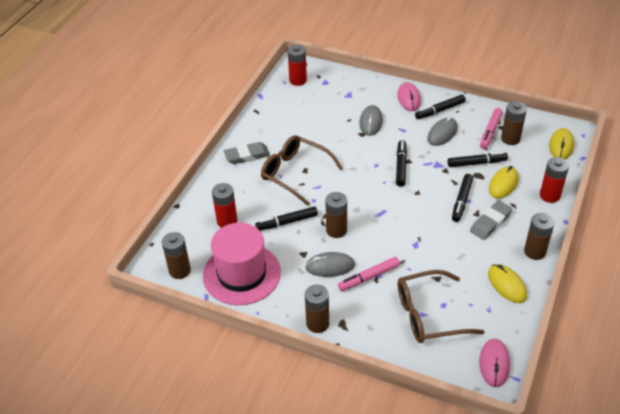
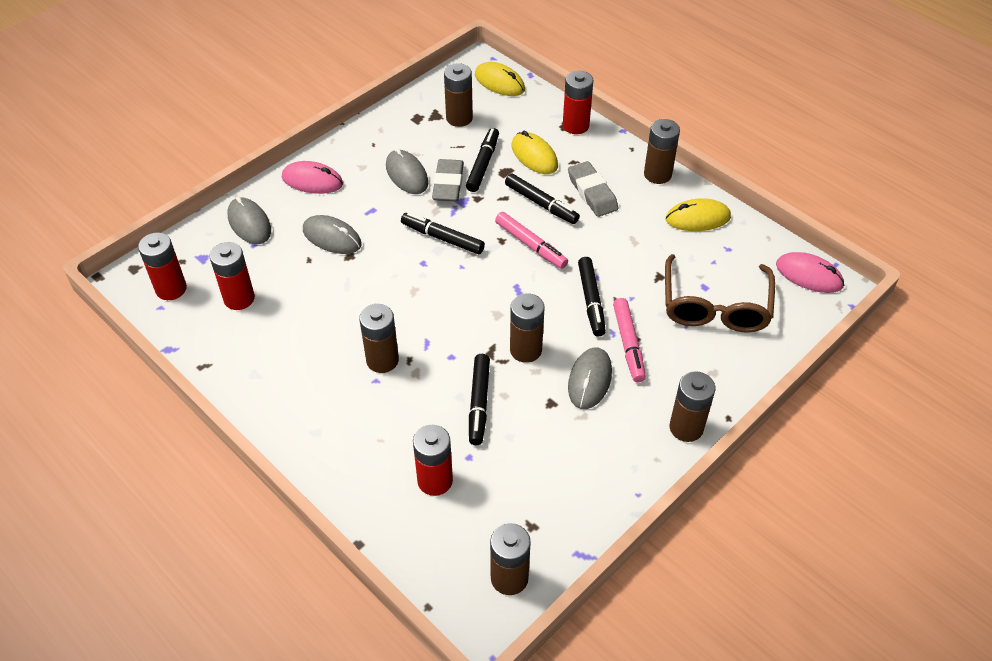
camera: 70 degrees left, 5 degrees up
(241, 274) = (555, 492): pink hat -> none
(247, 156) = (302, 410): grey eraser -> grey eraser (448, 184)
(295, 173) = (382, 360): brown glasses -> brown battery
(306, 105) = (239, 298): none -> red battery
(360, 88) = (249, 223): none -> grey mouse
(440, 110) = (360, 160): black marker -> black marker (591, 300)
(490, 131) = (434, 130): pink marker -> pink marker (531, 245)

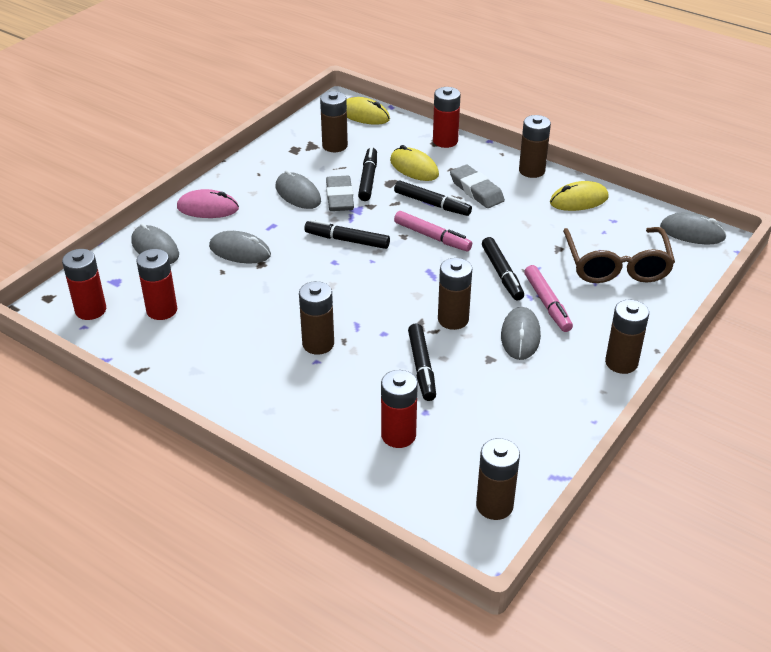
camera: 10 degrees left, 10 degrees down
(809, 275) = (692, 232): pink mouse -> grey mouse

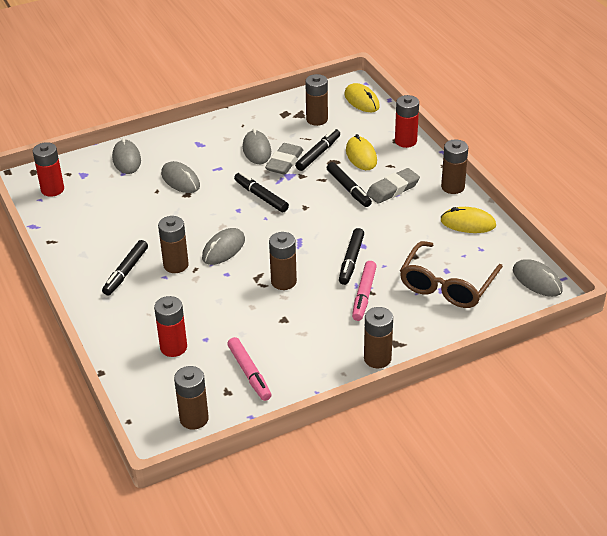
camera: 30 degrees right, 0 degrees up
(162, 310) = (95, 205): red battery -> none
(208, 208) = (185, 141): pink mouse -> none
(422, 367) = (231, 307): black marker -> black marker (126, 272)
(432, 237) = (325, 214): pink marker -> pink marker (249, 373)
(476, 190) = (393, 189): grey eraser -> grey eraser turned 60 degrees clockwise
(520, 336) = (321, 311): grey mouse -> grey mouse (223, 249)

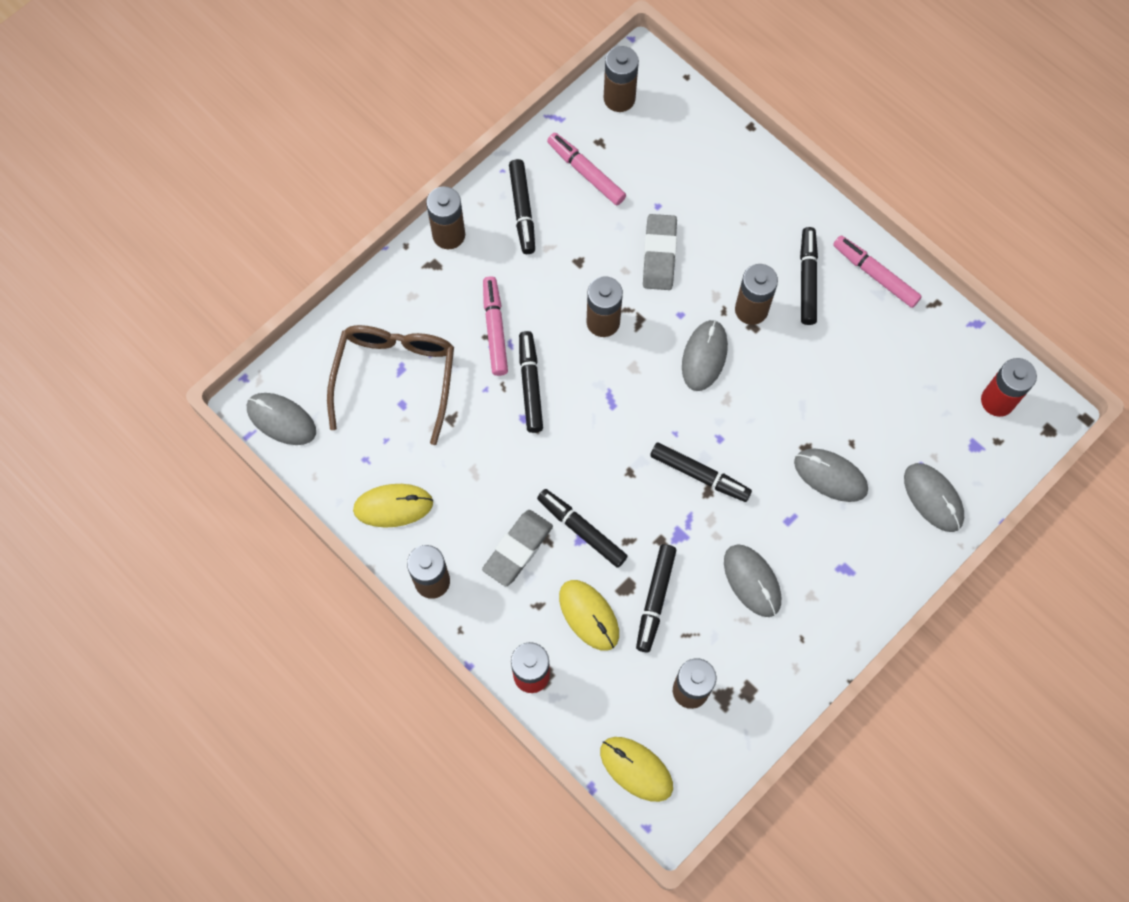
camera: 160 degrees right, 30 degrees up
(78, 264) = (875, 275): none -> pink marker
(173, 347) = (688, 182): red battery -> none
(284, 162) = (698, 564): grey eraser -> grey eraser (659, 255)
(312, 360) = (522, 210): none -> black marker

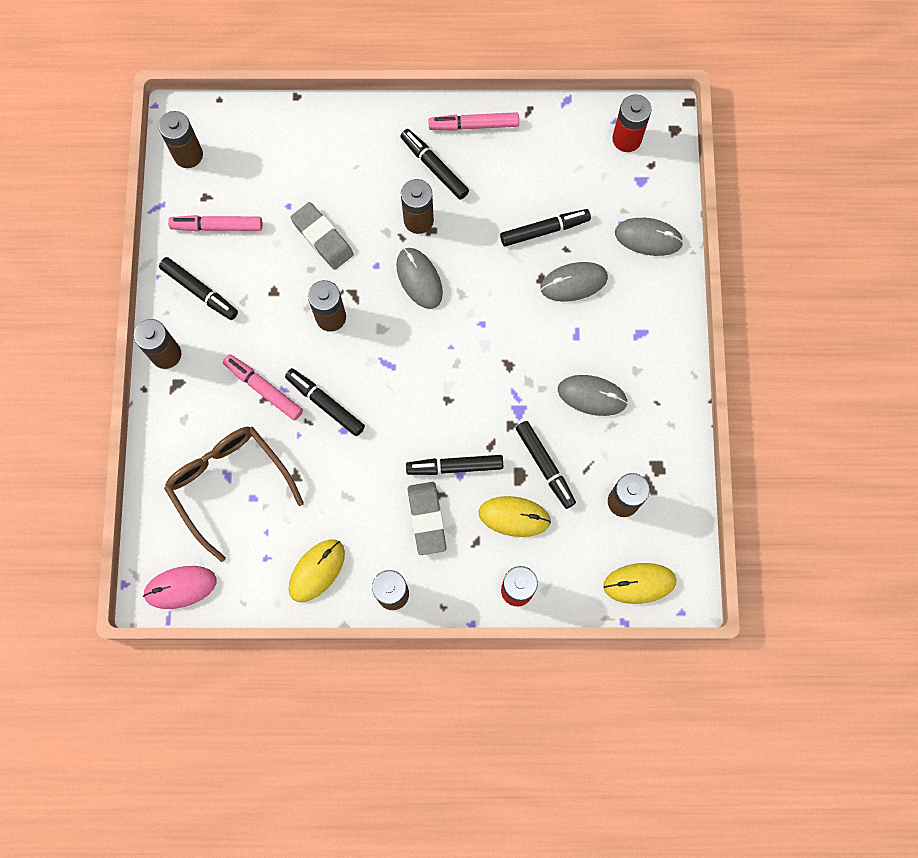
camera: 45 degrees left, 5 degrees up
(281, 420) = (180, 587): grey mouse -> pink mouse
(699, 475) = (493, 359): black marker -> black marker (544, 230)

